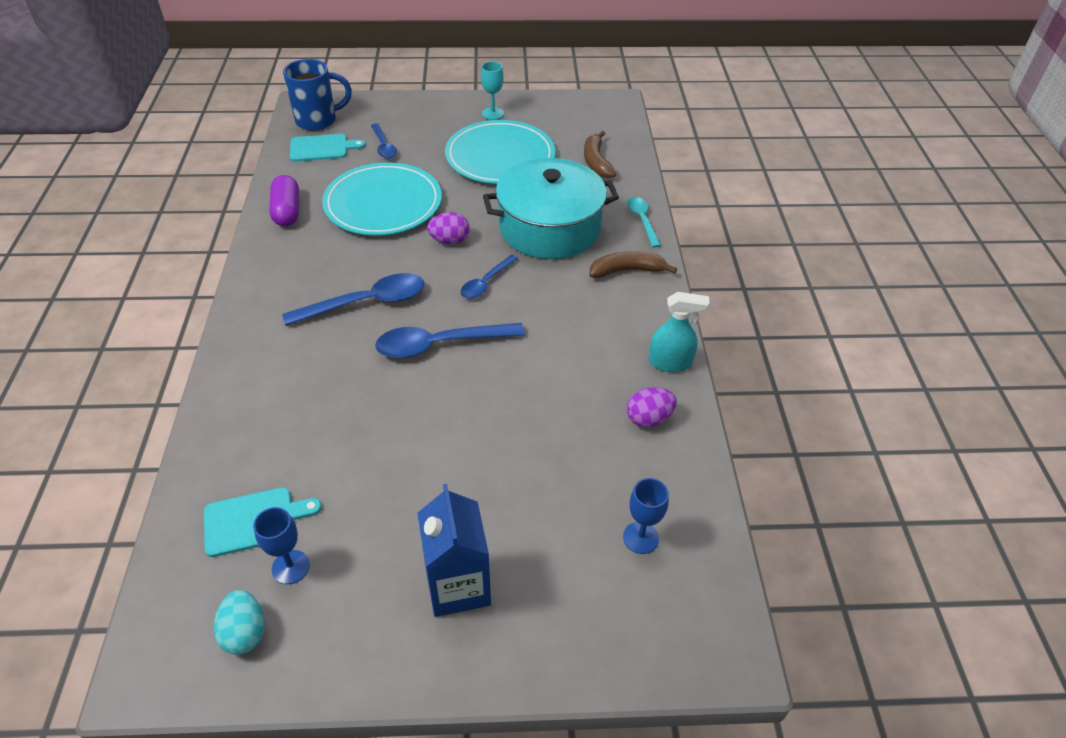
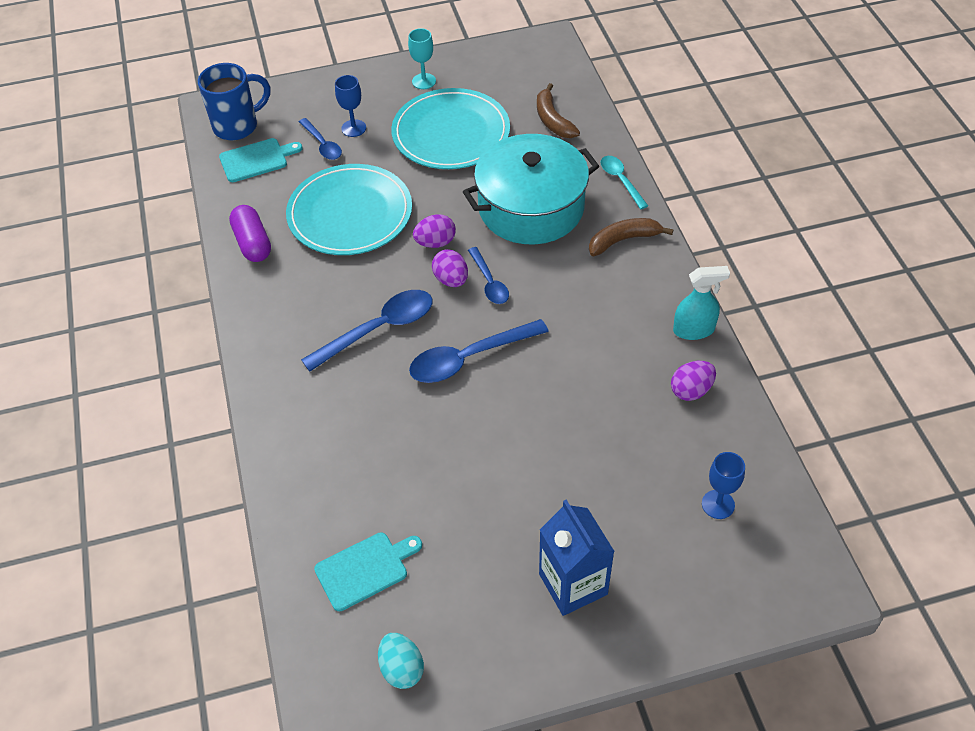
camera: 10 degrees left, 5 degrees up
(290, 567) = (417, 603): blue goblet -> blue goblet (353, 128)
(451, 274) = (451, 280): none -> purple egg
(486, 283) = (489, 282): blue spoon -> blue spoon turned 45 degrees counterclockwise

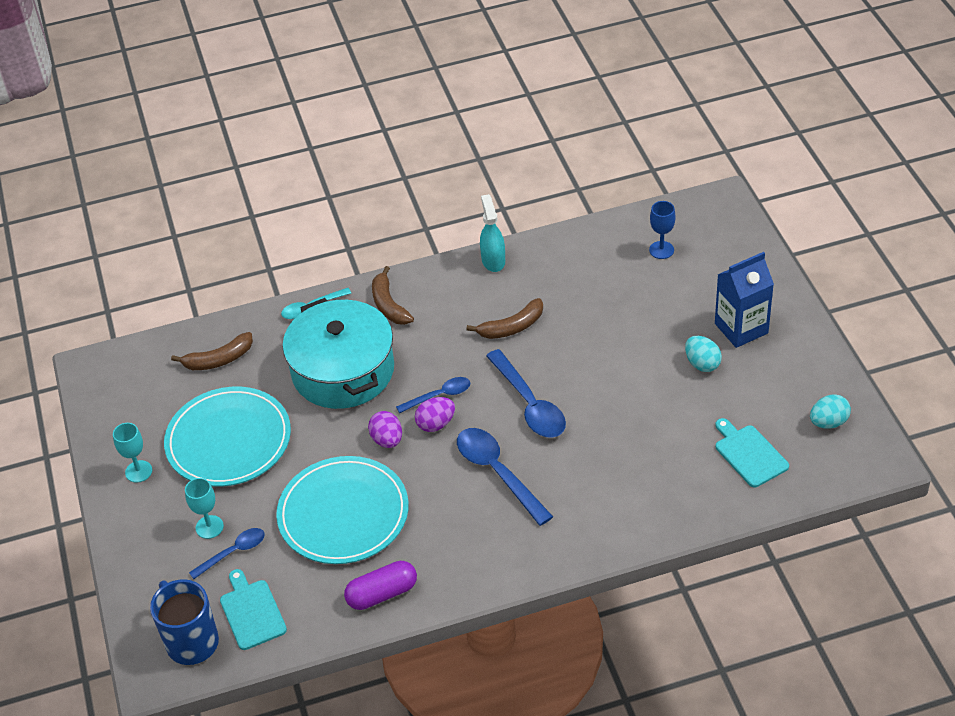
camera: 90 degrees left, 5 degrees down
(353, 128) = (209, 527): blue goblet -> turquoise goblet
(514, 532) = (702, 364): none -> turquoise egg
(586, 345) = (512, 327): none -> brown banana
(691, 390) = (556, 263): purple egg -> none

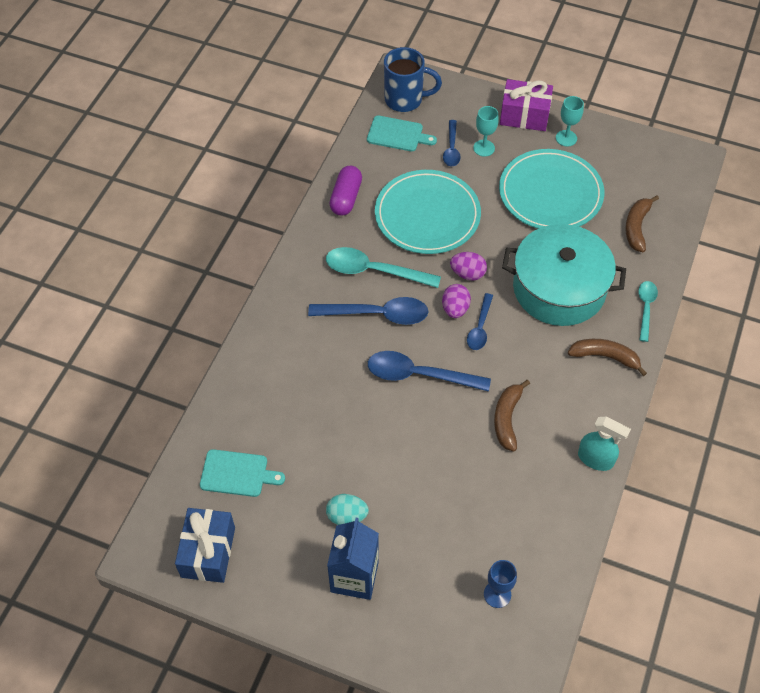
camera: 125 degrees right, 10 degrees up
(131, 523) = (524, 116): none -> purple gift
(451, 508) = (374, 271): none -> turquoise spoon
(828, 422) = (208, 552): turquoise egg -> blue gift

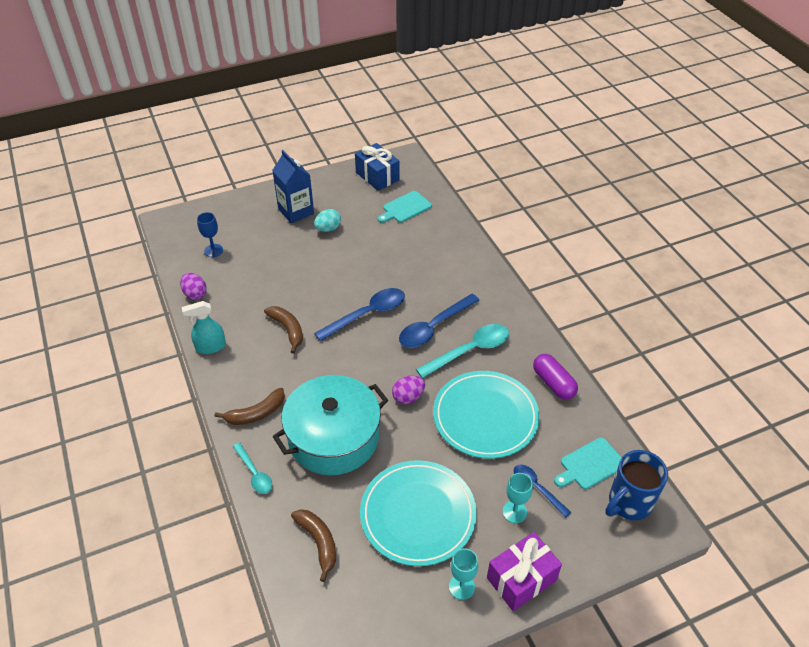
camera: 135 degrees right, 10 degrees down
(455, 309) = (390, 367): purple egg -> purple egg (195, 294)
(480, 328) = (360, 368): blue spoon -> none

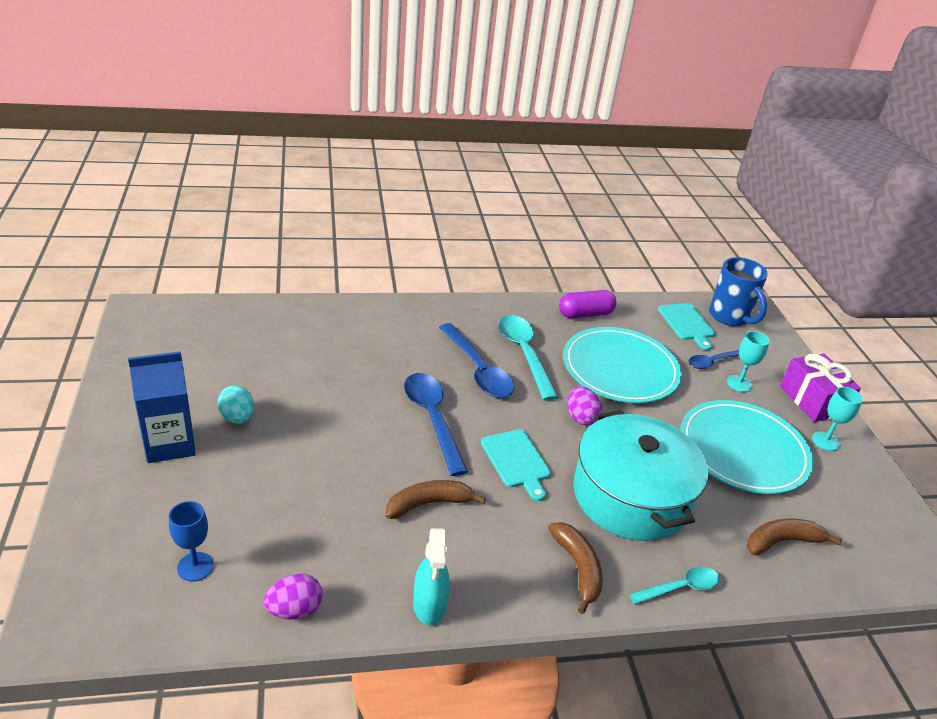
camera: 80 degrees left, 10 degrees down
(377, 176) = (156, 344): blue gift -> none
(405, 208) = (246, 337): turquoise cutting board -> turquoise cutting board (516, 461)

